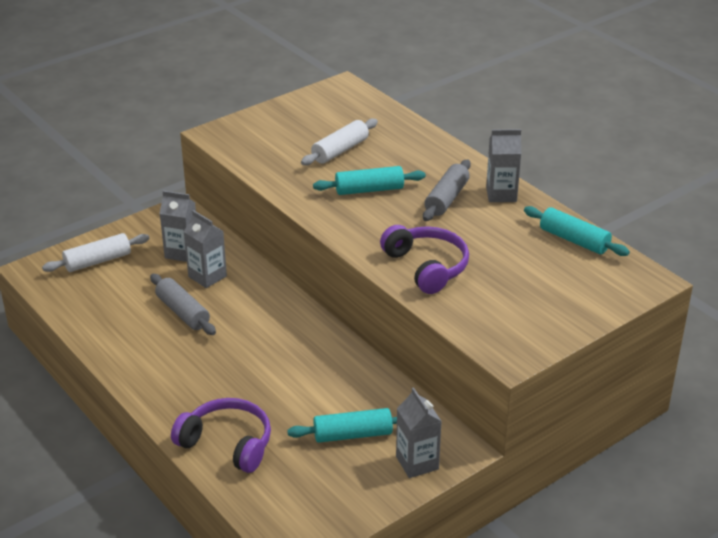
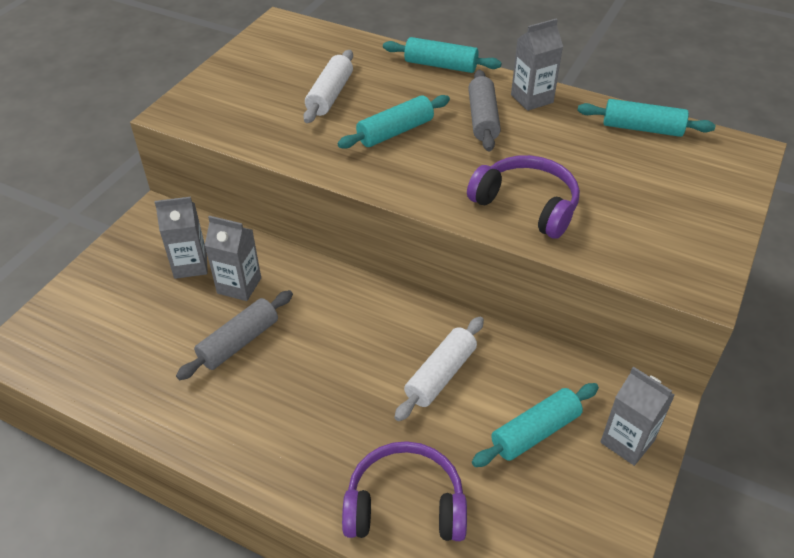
camera: 25 degrees left, 10 degrees up
(98, 261) = (93, 309): white rolling pin -> white rolling pin (440, 375)
(183, 312) = (239, 342): grey rolling pin -> grey rolling pin turned 75 degrees counterclockwise
(447, 150) = (440, 65): none -> turquoise rolling pin

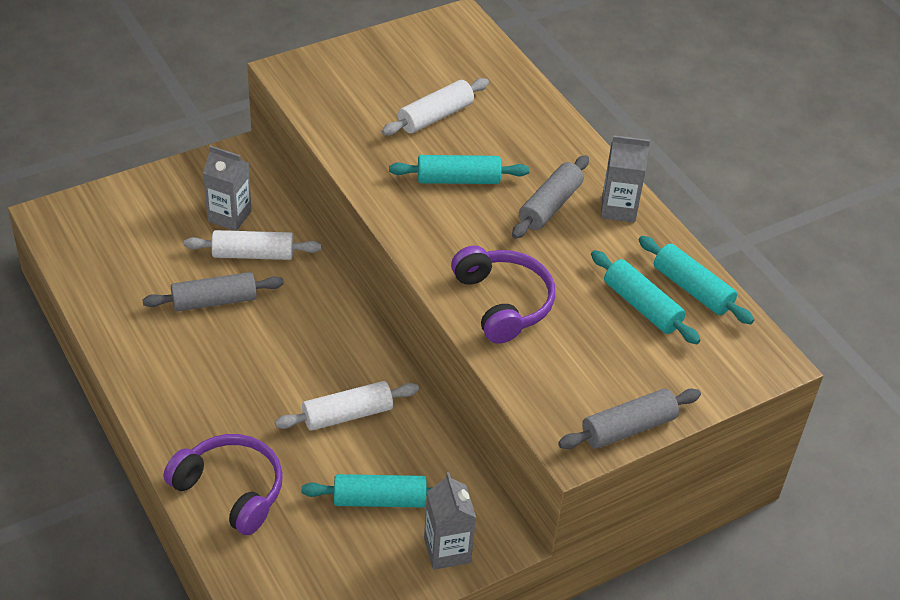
camera: 30 degrees right, 0 degrees up
(239, 285) = (253, 254): grey carton -> white rolling pin
(440, 65) = (567, 133): turquoise rolling pin -> turquoise rolling pin (642, 306)
(718, 250) = (628, 428): none -> grey rolling pin

